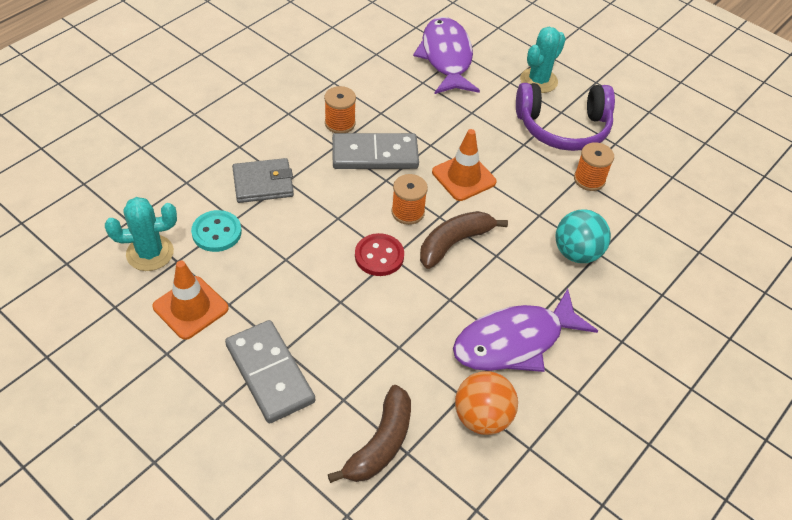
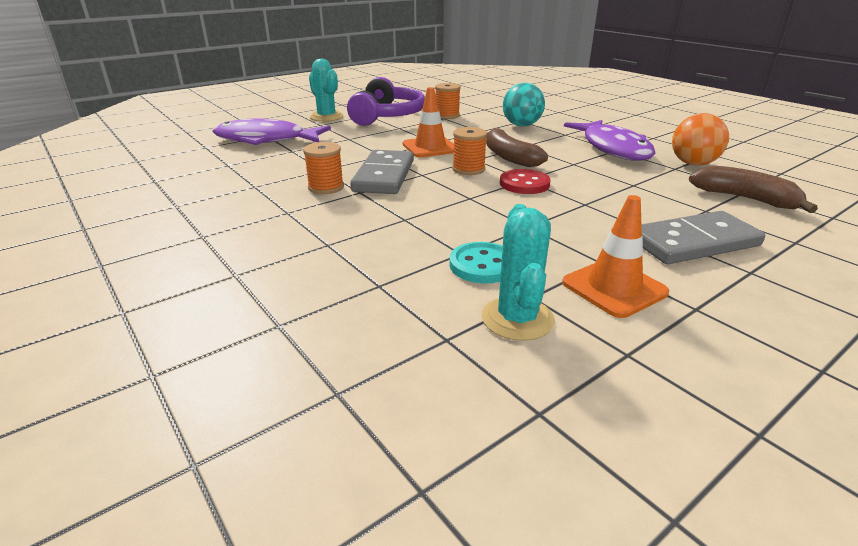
camera: 75 degrees left, 20 degrees down
(263, 183) = (404, 232): grey wallet -> none

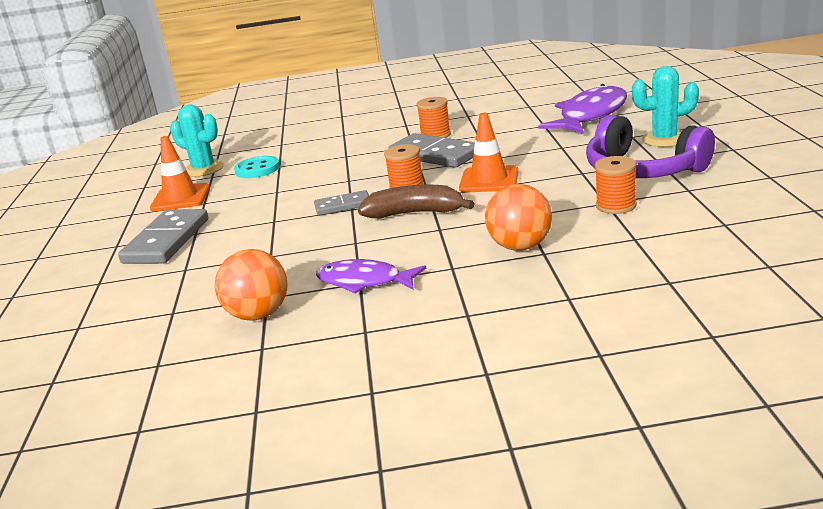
camera: 125 degrees right, 5 degrees down
(521, 125) = (520, 247): turquoise ball -> orange ball
(524, 184) = (343, 205): red button -> grey domino
(613, 148) = (364, 282): purple fish -> purple fish, size x0.64
(745, 199) = (164, 300): brown banana -> none

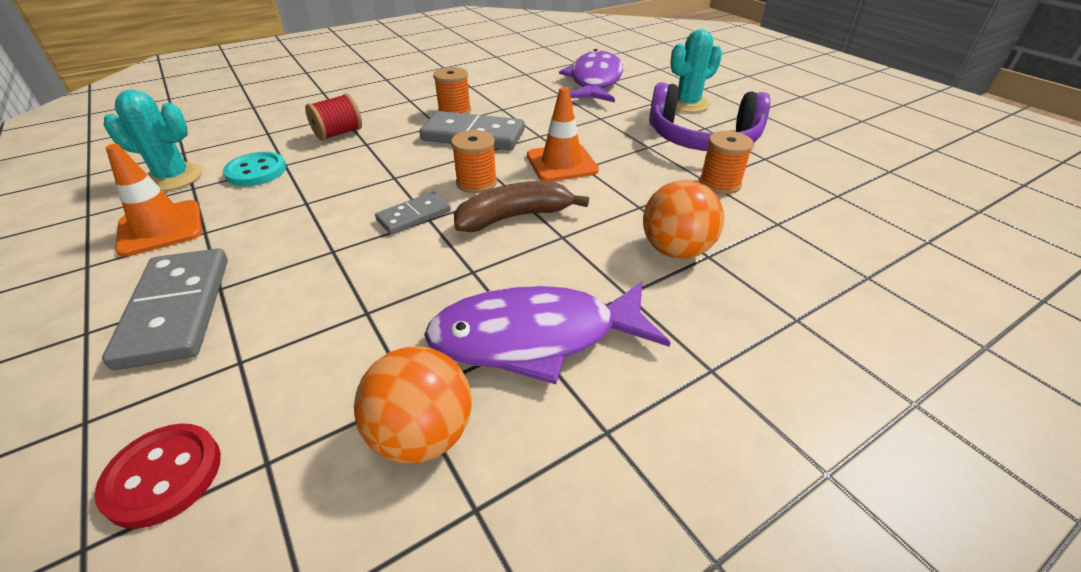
camera: 30 degrees left, 15 degrees up
(123, 309) = (163, 476): none -> red button
(331, 147) = (338, 133): none -> red spool
(364, 282) = (535, 337): purple fish -> purple fish, size x1.57

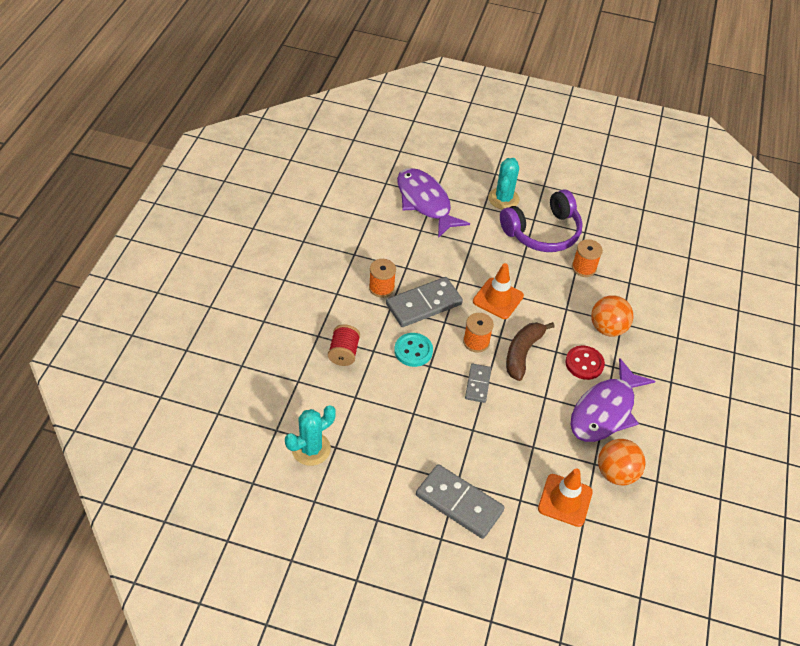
camera: 45 degrees left, 10 degrees up
(160, 228) = (371, 478): orange traffic cone -> orange traffic cone (565, 500)
(163, 476) = (561, 546): red button -> red button (584, 363)
(256, 171) = (349, 412): turquoise button -> turquoise button (413, 351)

